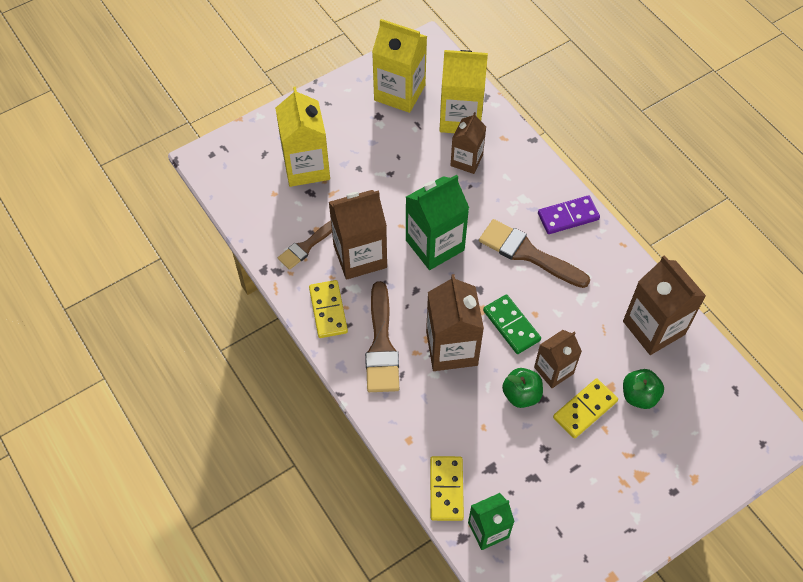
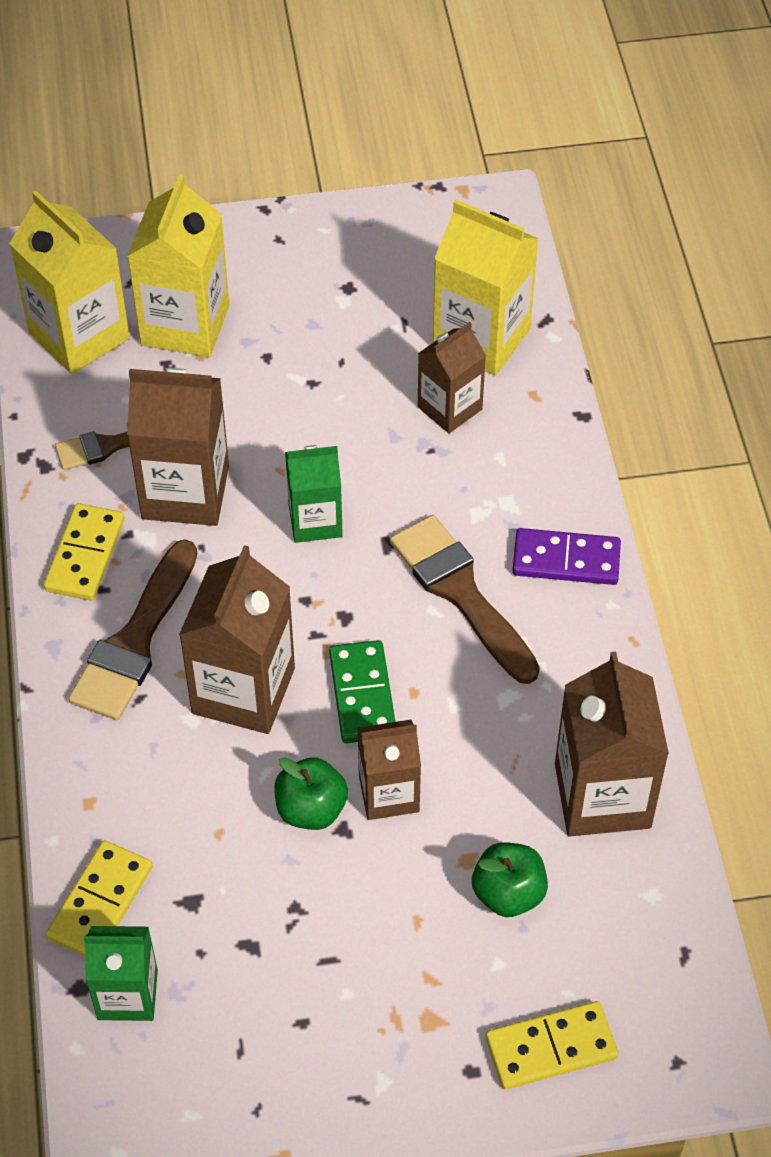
camera: 25 degrees right, 5 degrees down
(399, 93) = (405, 263): yellow carton -> yellow carton (79, 336)
(435, 245) = (315, 521): green carton -> green carton, size x0.62
(585, 409) = (402, 876): yellow domino -> yellow domino (551, 1047)

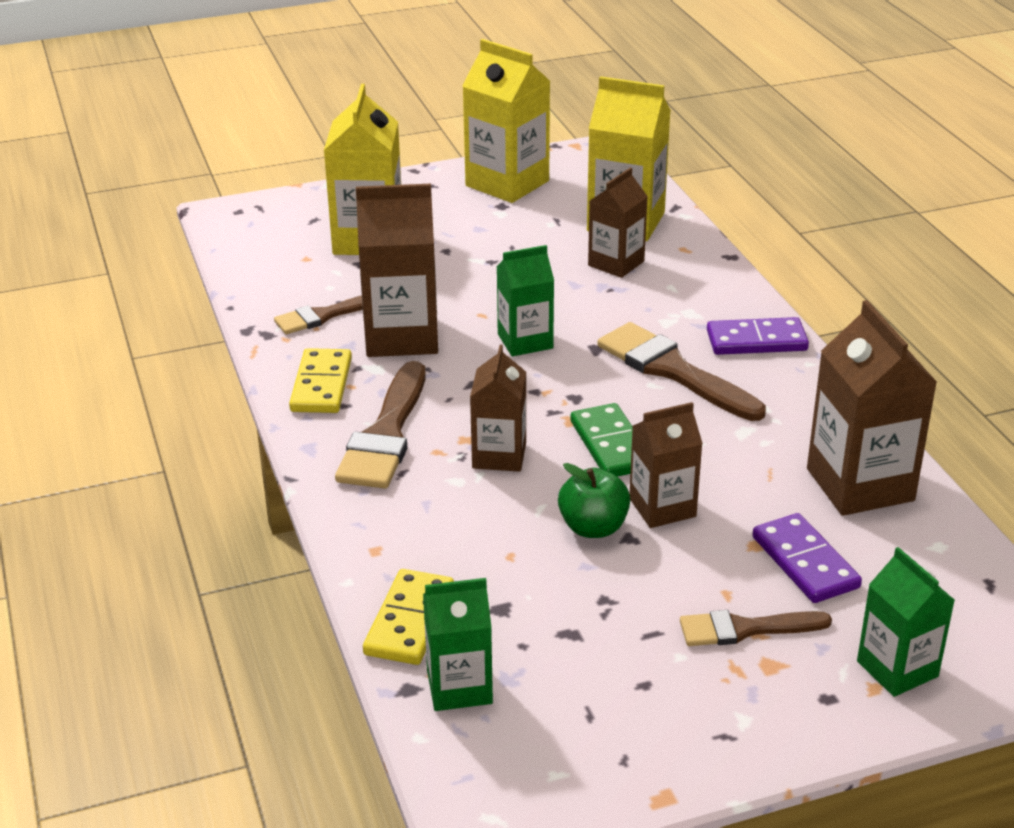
camera: 10 degrees left, 20 degrees down
(79, 336) = (276, 254): yellow carton -> yellow carton (507, 183)
(243, 690) = (499, 455): brown carton -> brown carton, size x0.62
(420, 970) = (745, 629): none -> brown brush
(508, 893) = (805, 562): green apple -> purple domino
(551, 1047) = (897, 669): yellow domino -> green carton

